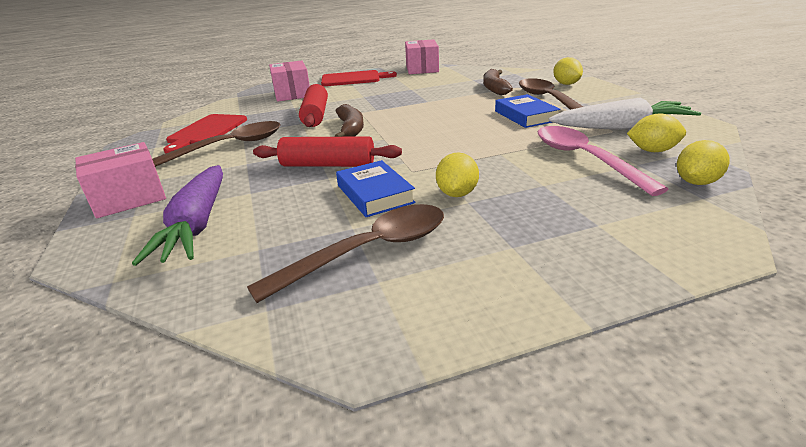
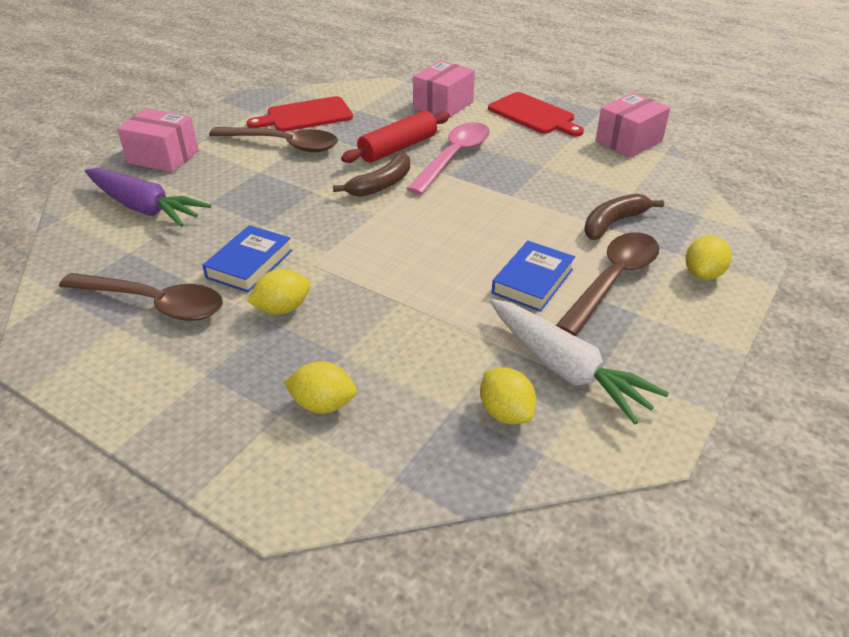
camera: 50 degrees right, 10 degrees up
(197, 225) = (144, 208): purple carrot -> purple carrot turned 105 degrees counterclockwise
(328, 165) = (288, 213): red rolling pin -> none
(584, 159) = (433, 365): pink spoon -> pink spoon (454, 157)
(696, 182) = (434, 466): yellow lemon -> yellow lemon (323, 404)

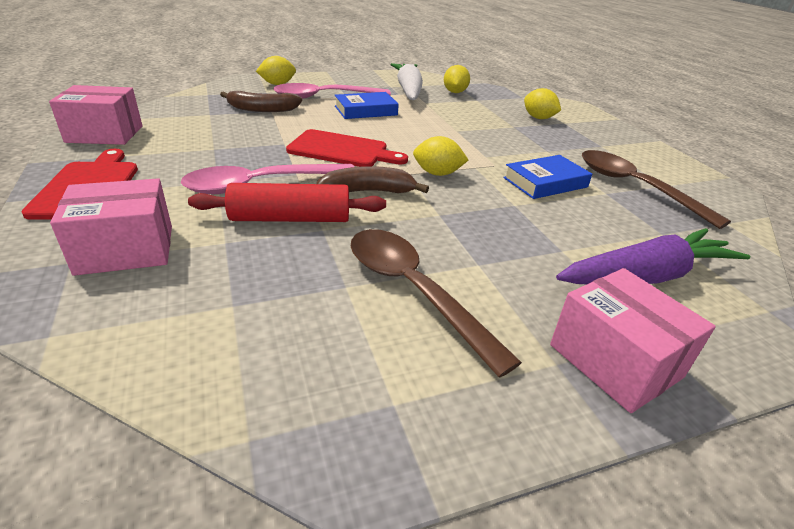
camera: 145 degrees left, 5 degrees down
(144, 208) = (646, 276): purple carrot -> purple carrot turned 90 degrees clockwise
(282, 308) = (535, 152): yellow lemon -> yellow lemon (437, 173)
(306, 116) = (320, 337): red cutting board -> red cutting board (342, 150)
(613, 280) = (324, 97): brown spoon -> pink spoon

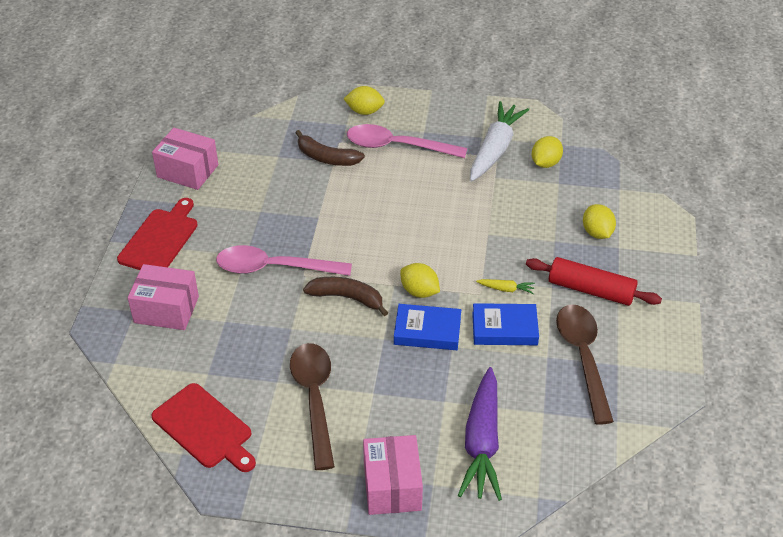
camera: 30 degrees right, 10 degrees up
(290, 218) = (276, 311): red rolling pin -> red rolling pin (591, 290)
(342, 150) = (360, 239): red cutting board -> red cutting board (204, 428)
(366, 110) = (422, 180): blue book -> blue book (427, 331)
(513, 158) = (506, 289): none -> yellow carrot
(646, 276) = (482, 442): purple carrot -> purple carrot turned 90 degrees clockwise

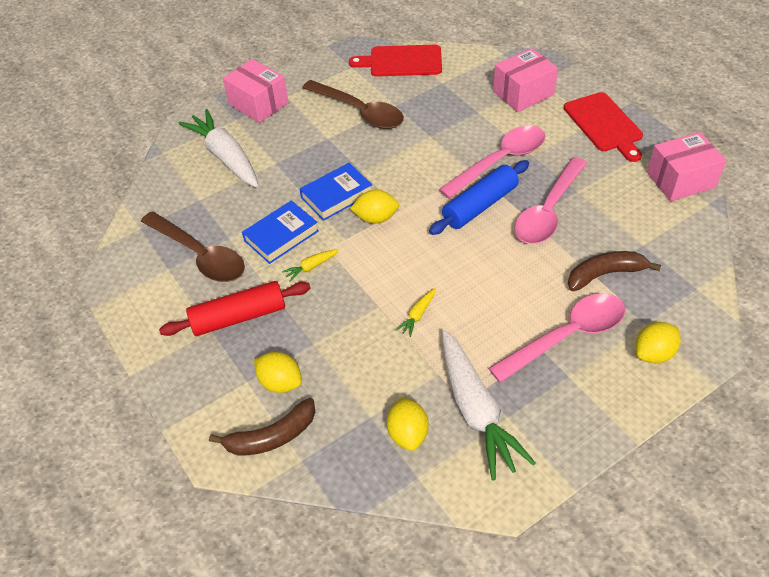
camera: 140 degrees right, 5 degrees up
(299, 212) = (548, 211): none -> pink spoon
(336, 247) = (480, 206): none -> blue rolling pin
(347, 298) = (421, 178): brown banana -> brown banana (271, 437)
(469, 212) = (417, 315): none -> yellow carrot
(482, 442) = (225, 157): purple carrot -> white carrot

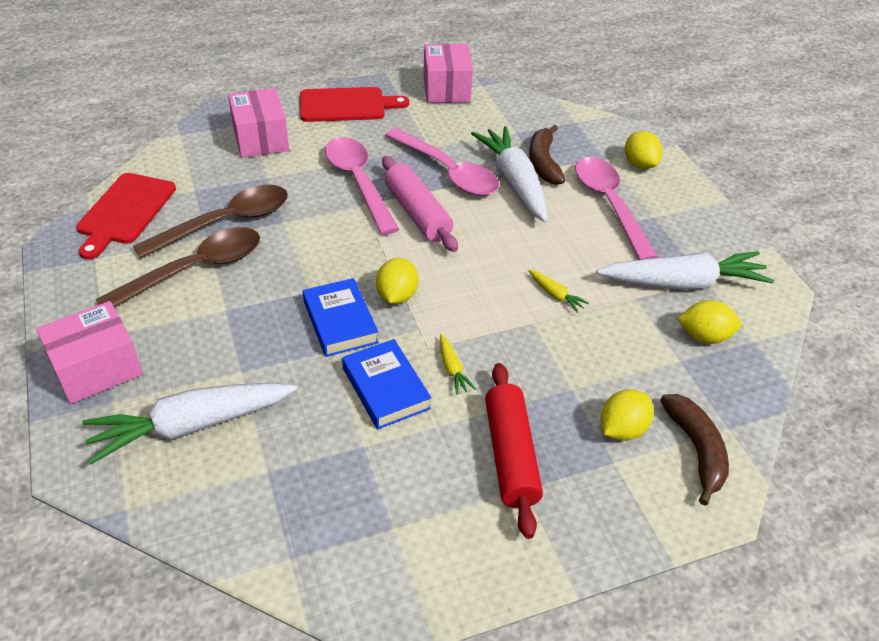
camera: 80 degrees left, 5 degrees down
(200, 255) = (382, 484): brown spoon -> brown spoon (226, 222)
(480, 206) = (418, 213): blue rolling pin -> pink rolling pin
(560, 258) = (514, 182): none -> white carrot

